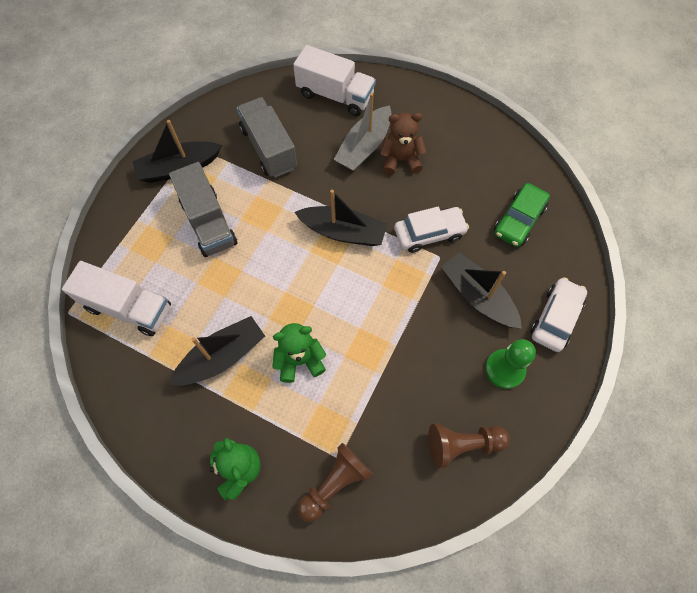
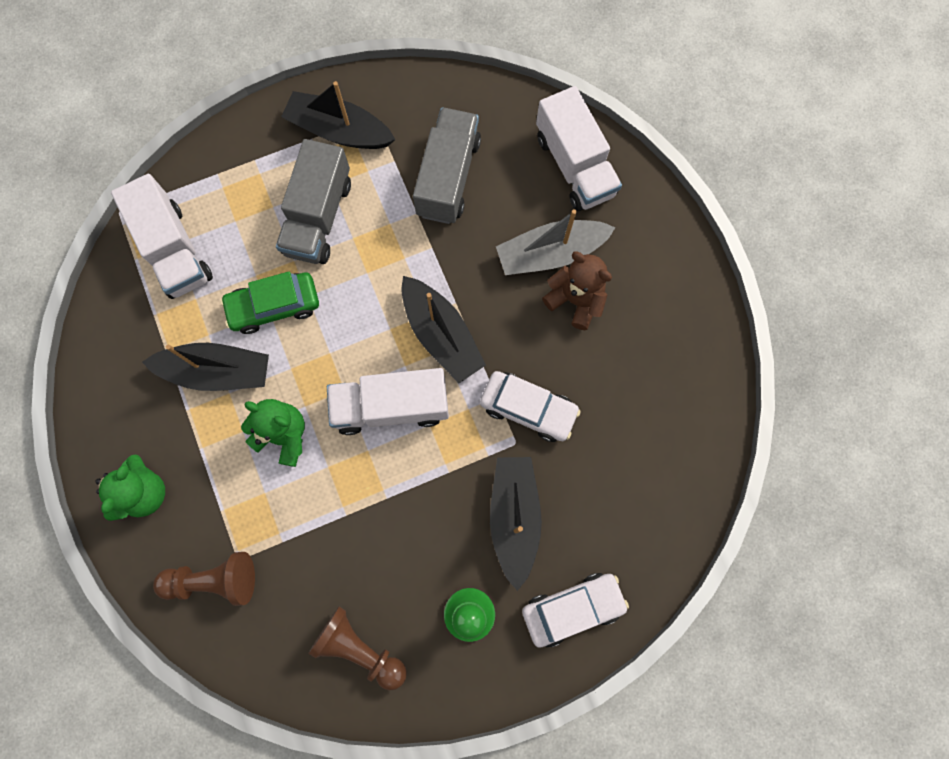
camera: 40 degrees right, 10 degrees up
(350, 292) = (391, 406): none -> white truck
(519, 220) = (639, 472): green car -> green car (274, 306)

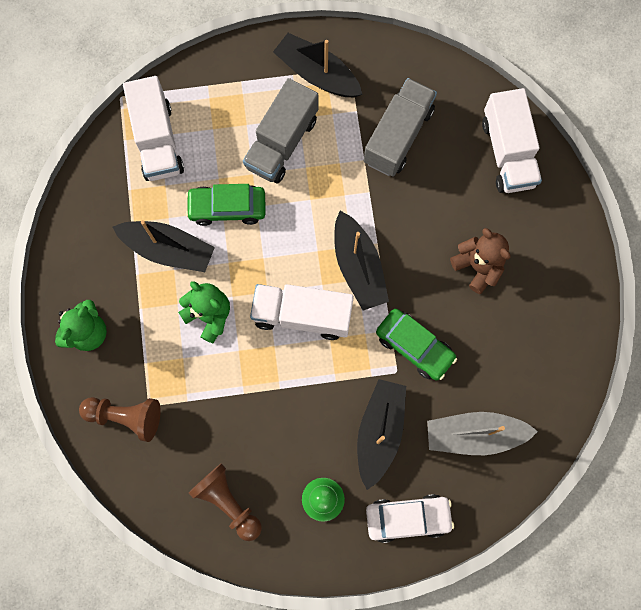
camera: 15 degrees right, 0 degrees up
(528, 408) = (414, 346): white car -> green car
(550, 253) = (467, 222): grey boat -> grey boat (474, 435)

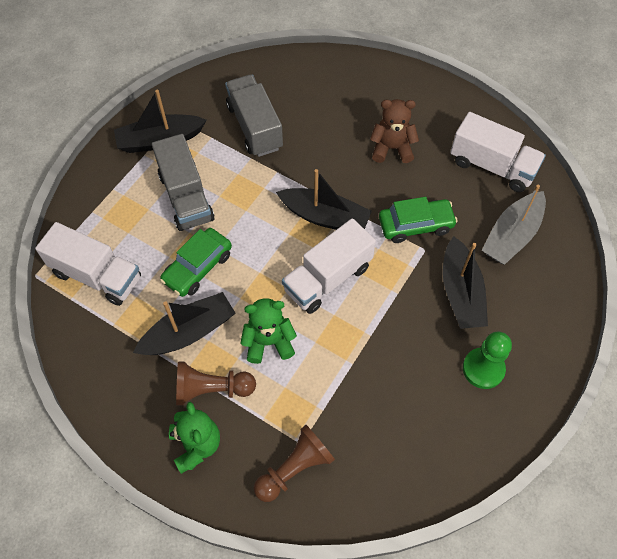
camera: 50 degrees left, 15 degrees down
(228, 502) = (431, 441): brown pawn -> brown pawn (212, 389)
(379, 431) = (461, 292): black boat -> black boat turned 150 degrees counterclockwise
(408, 517) = (542, 321): white car -> none
(507, 153) = (328, 78): white truck -> white truck (492, 166)

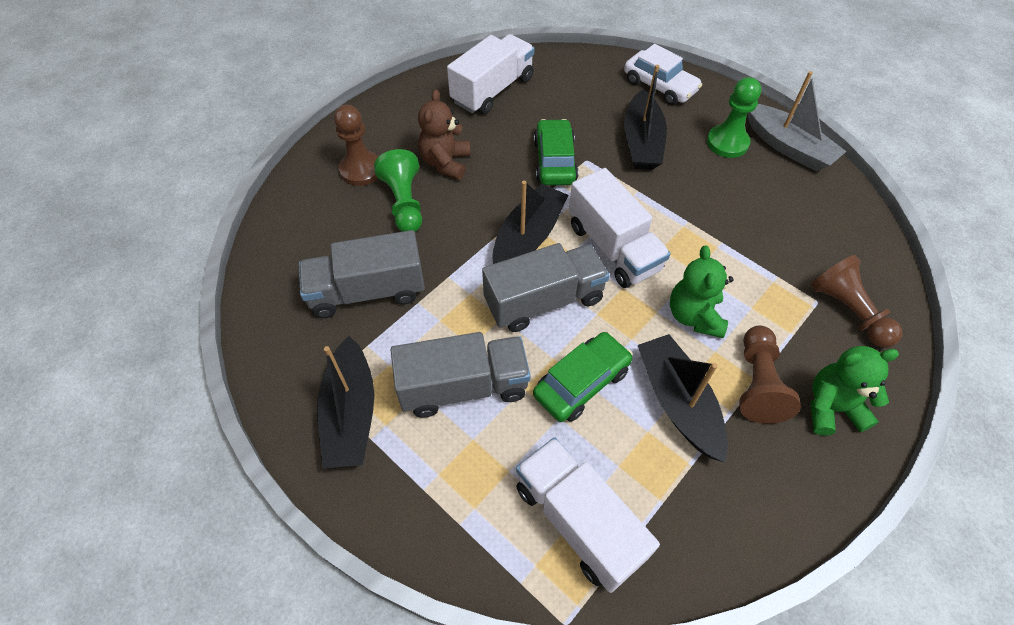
camera: 80 degrees left, 5 degrees down
(97, 276) = (578, 521): white truck -> white truck turned 75 degrees counterclockwise
(198, 267) = (581, 382): green car -> green car turned 90 degrees counterclockwise
(265, 235) = (544, 301): none -> grey truck
(341, 130) = (404, 203): none -> green pawn
(369, 96) = (361, 170): none -> brown pawn
(461, 292) = (642, 142): black boat -> black boat turned 90 degrees clockwise
(512, 235) = (580, 94): grey boat -> grey boat (788, 147)
(549, 304) = (660, 86): none -> white car

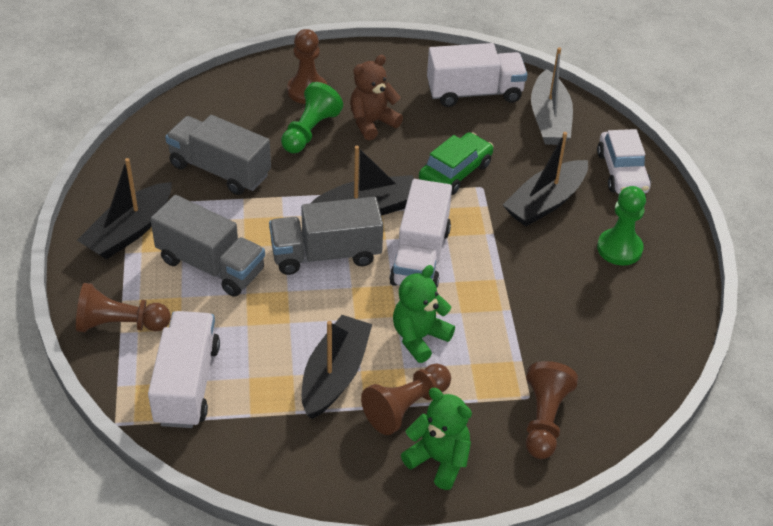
camera: 40 degrees right, 10 degrees down
(450, 516) = (120, 324): none -> brown pawn
(544, 301) = (326, 254): grey truck -> grey truck turned 150 degrees clockwise
(581, 382) = (287, 317): green car -> none
(788, 147) = (671, 285): grey boat -> grey boat (549, 119)

